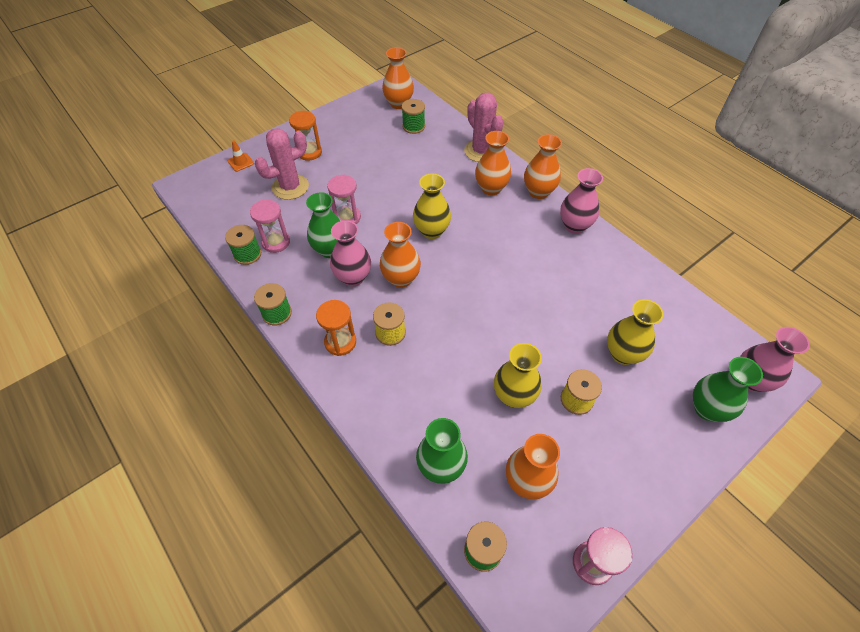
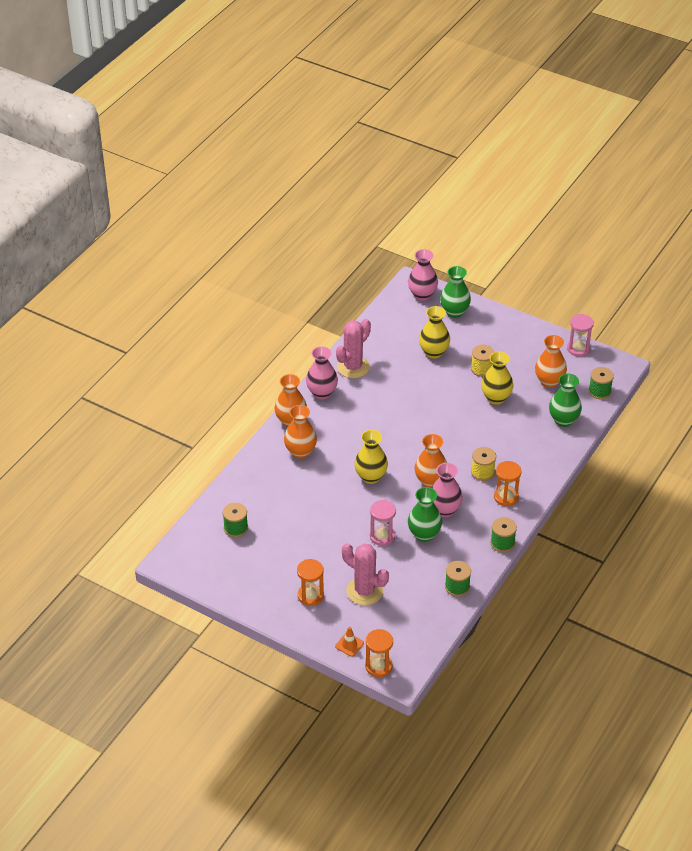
camera: 110 degrees left, 10 degrees down
(204, 174) = (378, 666): none -> orange hourglass
(276, 242) = (434, 573): pink hourglass -> none
(398, 103) = (202, 551): orange vase -> none
(481, 151) = (252, 469): pink cactus -> pink cactus (353, 367)

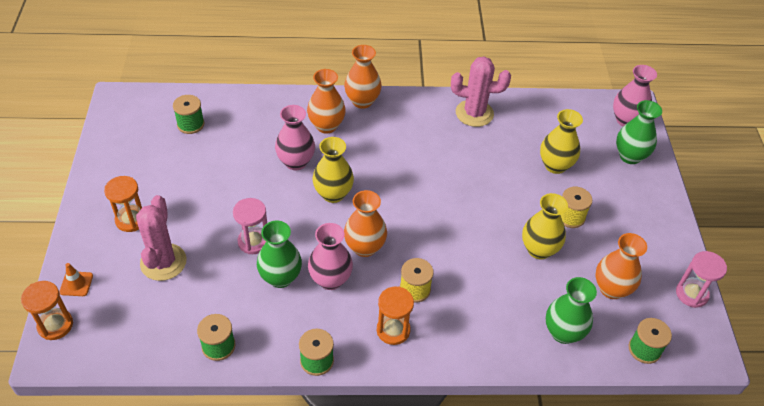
camera: 55 degrees right, 5 degrees up
(322, 393) = (418, 106): pink vase -> pink vase (296, 162)

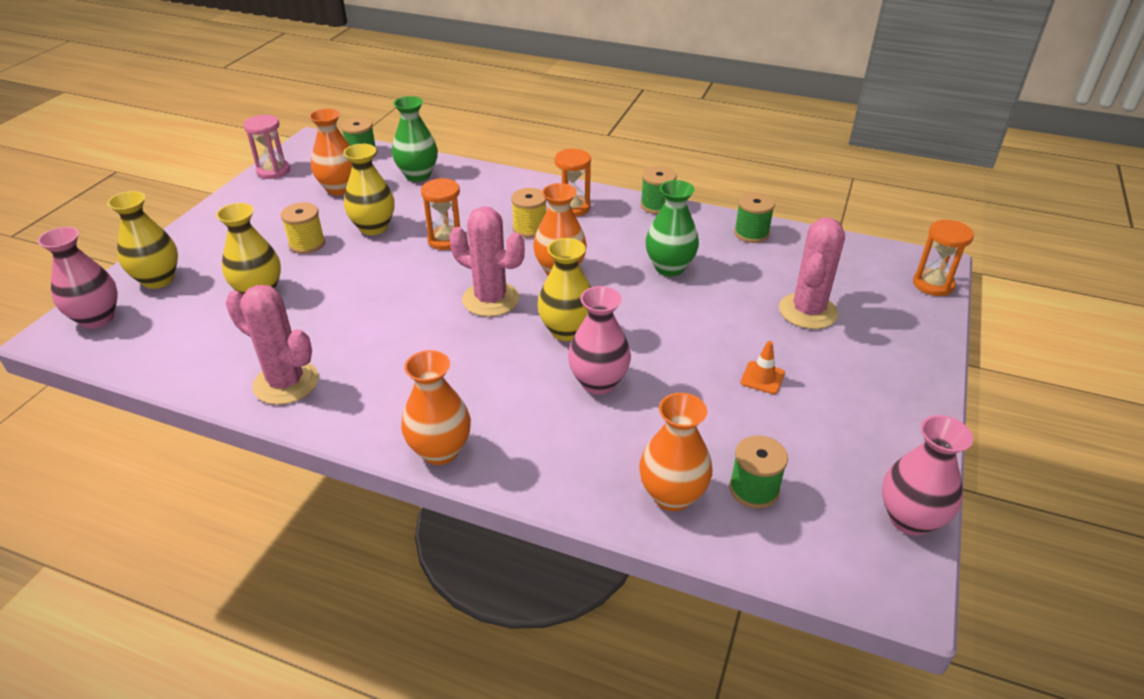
camera: 155 degrees left, 10 degrees down
(76, 284) = (917, 315): orange traffic cone -> orange traffic cone (762, 378)
(131, 220) = (853, 366): orange hourglass -> orange hourglass (446, 240)
(253, 242) = (691, 305): pink hourglass -> none
(326, 126) = (524, 424): orange vase -> orange vase (672, 495)
(330, 279) = (614, 254): pink vase -> pink vase (910, 519)
(399, 205) = (490, 299): none -> pink cactus
(630, 156) = (158, 280): green vase -> yellow vase

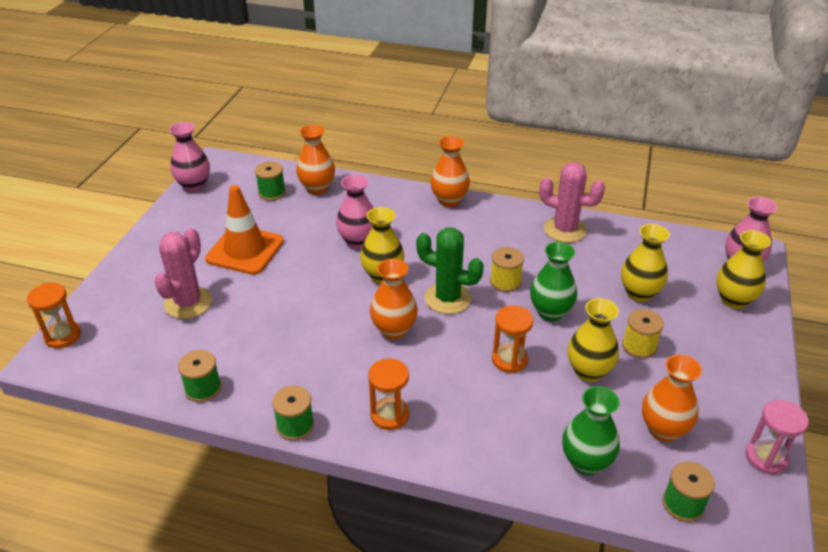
camera: 175 degrees right, 0 degrees up
(490, 299) = (447, 298): pink cactus -> green cactus
(530, 228) = (430, 380): yellow spool -> yellow spool (505, 282)
(669, 268) = (294, 340): green vase -> green vase (550, 312)
(762, 378) = (245, 250): orange traffic cone -> orange traffic cone, size x2.37

